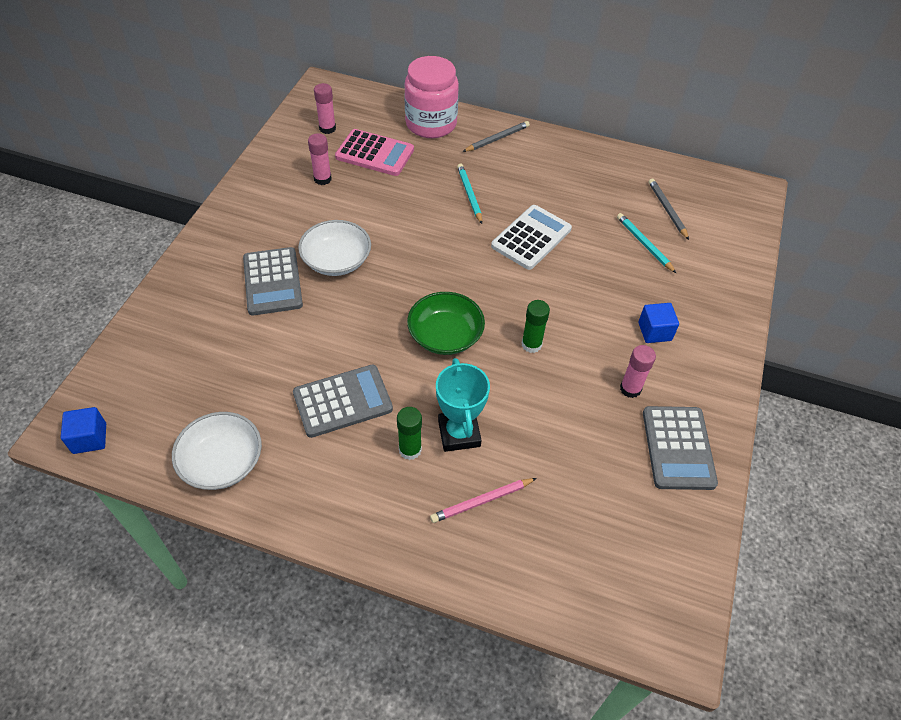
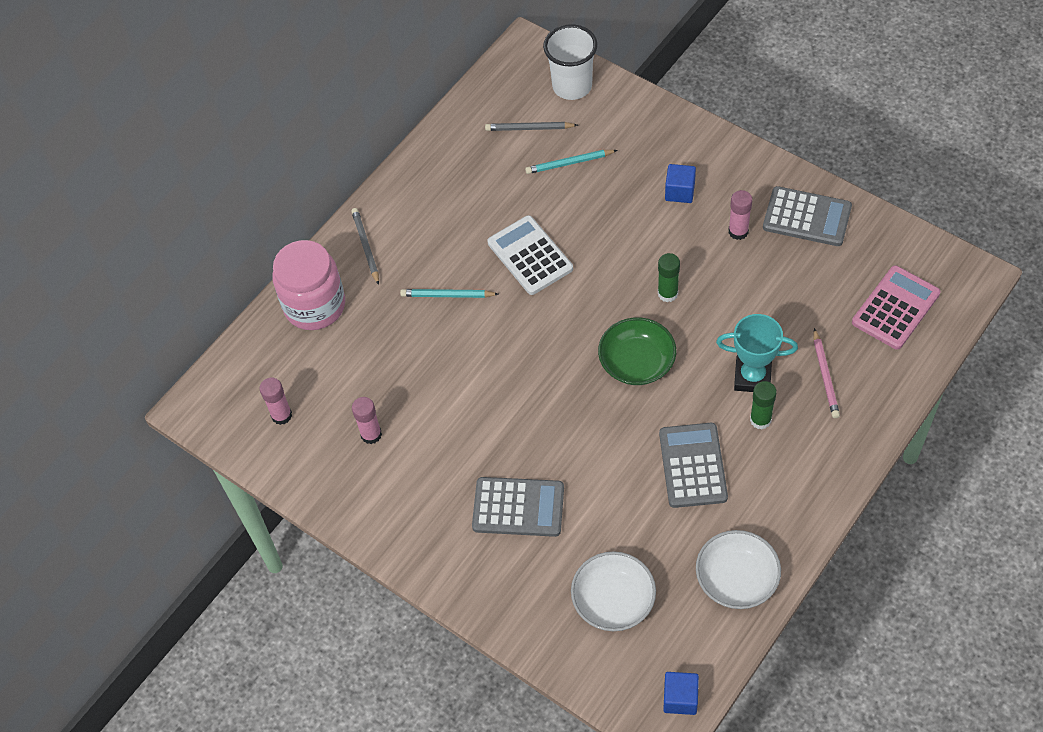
camera: 65 degrees left, 5 degrees up
(336, 260) = (506, 441): white bowl -> white bowl (613, 600)
(375, 153) = (346, 373): pink calculator -> pink calculator (895, 308)
(731, 229) = (572, 86): none -> white cup

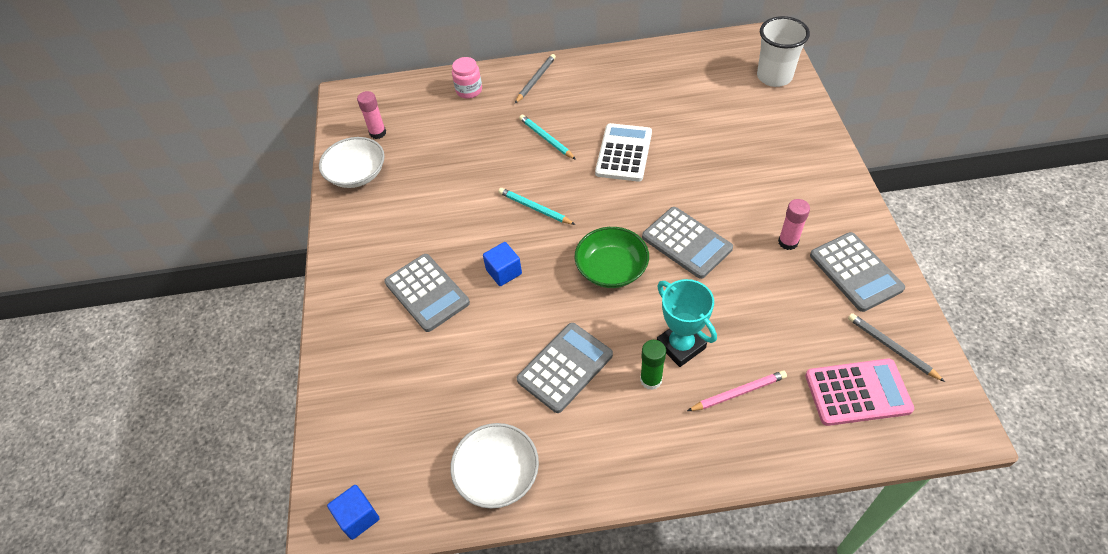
camera: 45 degrees right, 5 degrees down
(315, 305) = (469, 90): pink jar -> pink jar, size x0.53
(371, 434) = (406, 180): pink glue stick -> none
(529, 128) = (715, 82): grey pencil -> grey pencil (891, 348)
(569, 163) = (717, 118): turquoise pencil -> turquoise pencil (534, 208)
(613, 600) = (404, 406): white bowl -> white bowl (357, 174)
(667, 293) = (686, 243): green glue stick -> grey calculator
(679, 191) = (774, 186): blue cube -> blue cube (504, 272)
(825, 376) = (738, 392): pink pencil -> pink pencil turned 150 degrees counterclockwise

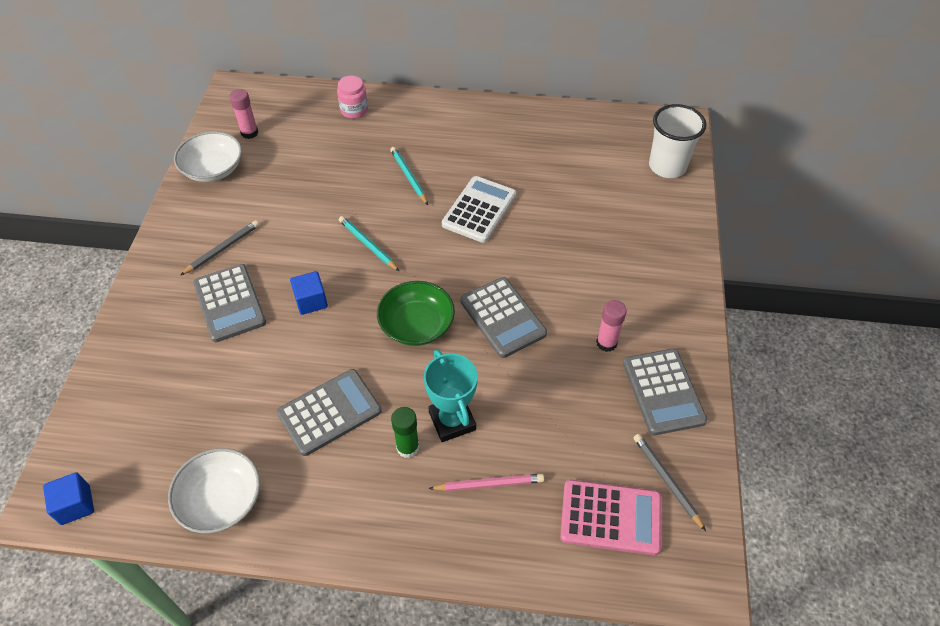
camera: 10 degrees right, 0 degrees up
(535, 80) = (423, 114): grey pencil -> grey pencil (222, 249)

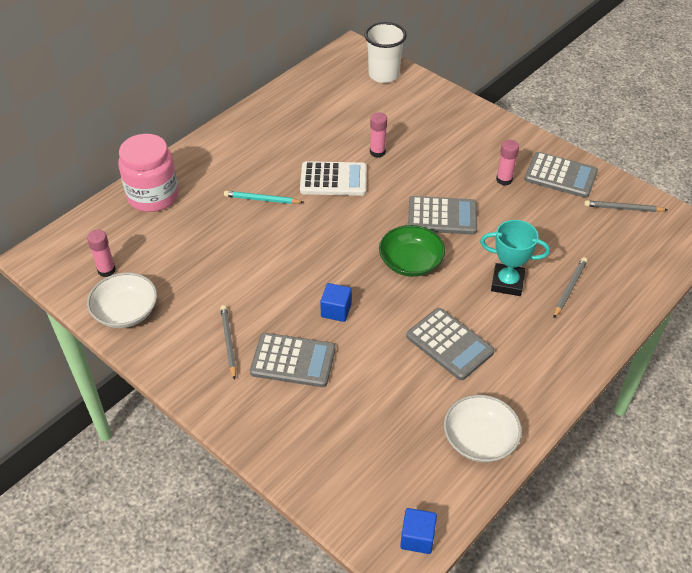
camera: 55 degrees left, 5 degrees down
(329, 412) = (449, 344): grey calculator -> grey calculator turned 135 degrees clockwise
(354, 110) = (153, 196): pink jar -> pink jar, size x1.88
(368, 245) = (309, 253): turquoise pencil -> none
(407, 447) = (511, 315): green glue stick -> none
(479, 210) = (333, 179): white calculator -> white calculator turned 120 degrees clockwise
(489, 484) = (569, 288): pink pencil -> grey pencil
(548, 221) = (377, 152): none -> pink glue stick
(610, 517) = (631, 245): pink calculator -> none

